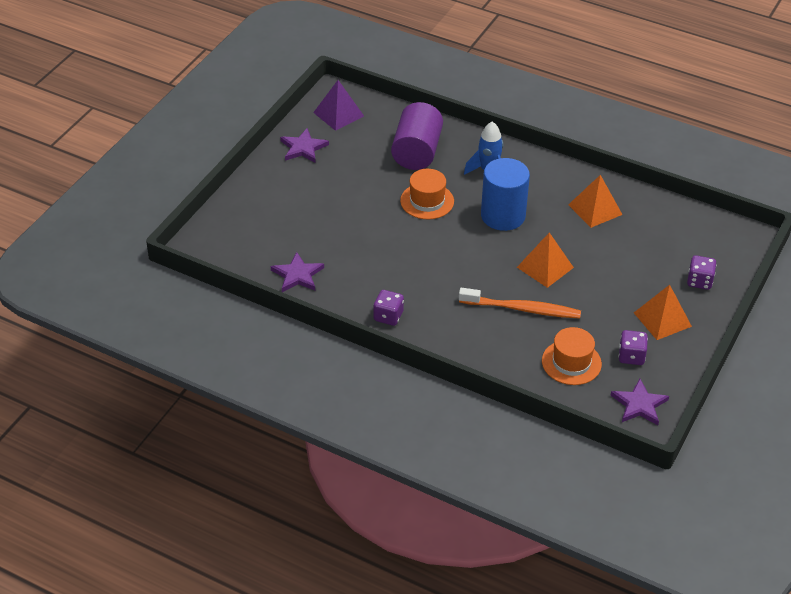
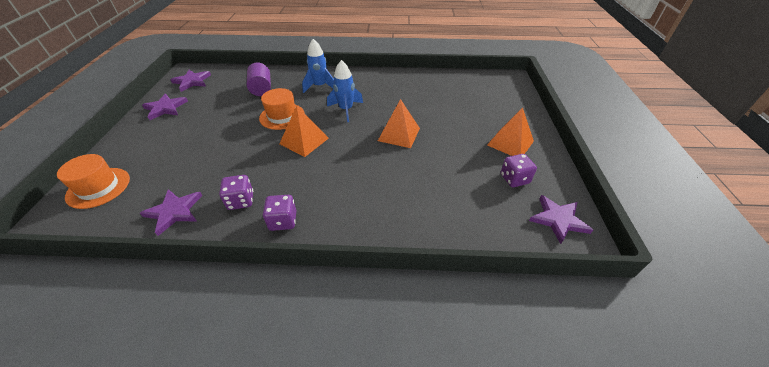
camera: 25 degrees left, 0 degrees up
(338, 114) = (192, 81): purple pyramid -> purple star
(416, 152) = (261, 89): purple cylinder -> purple cylinder, size x0.66
(503, 216) = (346, 110): blue cylinder -> blue rocket
(522, 309) = (401, 171): orange toothbrush -> none
(571, 362) = (473, 202): orange hat -> orange hat (98, 187)
(595, 209) = (407, 89): orange pyramid -> orange pyramid (304, 141)
(699, 281) = (510, 110): purple dice -> purple dice (241, 201)

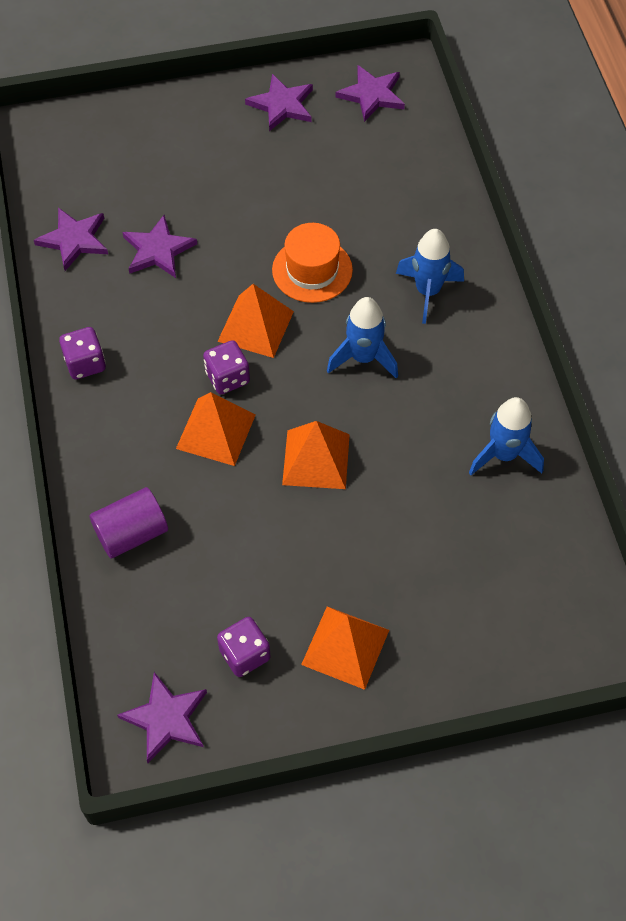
camera: 75 degrees right, 15 degrees up
(98, 187) = (95, 138): orange hat -> none
(220, 171) = (158, 250): none -> purple star
(241, 201) = (109, 301): purple dice -> purple dice (227, 378)
(261, 89) = (385, 204): purple cylinder -> purple cylinder (131, 533)
(366, 167) = (215, 431): none -> orange pyramid
(416, 83) = (504, 454): none -> blue rocket

